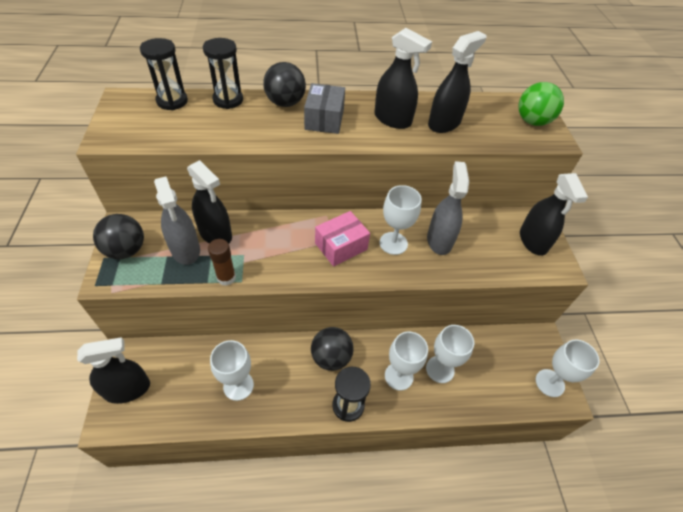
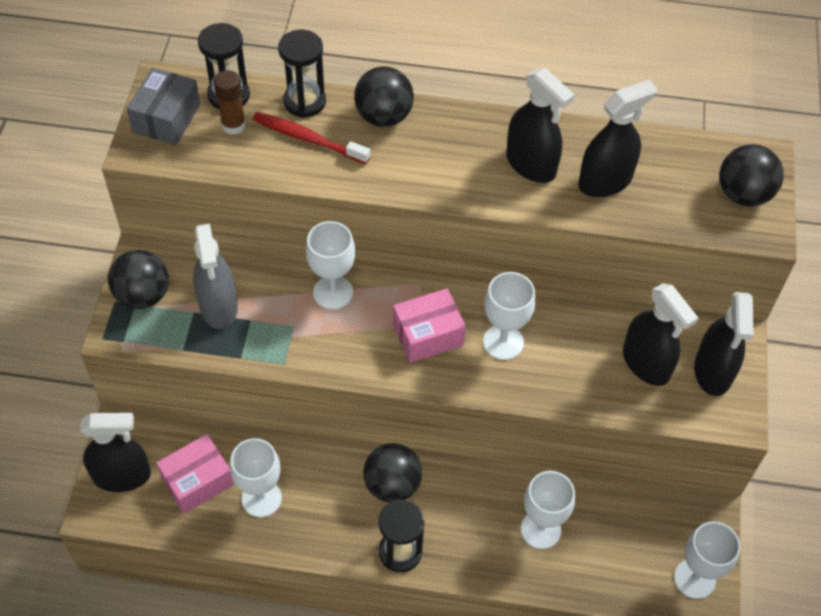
camera: 15 degrees right, 5 degrees up
(187, 382) = (197, 481): none -> pink box
(215, 234) = (261, 289): black spray bottle -> black spray bottle (646, 363)
(226, 278) = (266, 355): brown glue stick -> brown glue stick (233, 125)
(234, 120) = (308, 139): none -> red toothbrush
(324, 119) = (432, 152): grey box -> grey box (167, 118)
(398, 376) = (479, 527): white goblet -> white goblet (333, 292)
(439, 240) = (572, 348): grey spray bottle -> none
(532, 121) = (743, 194): green ball -> black ball

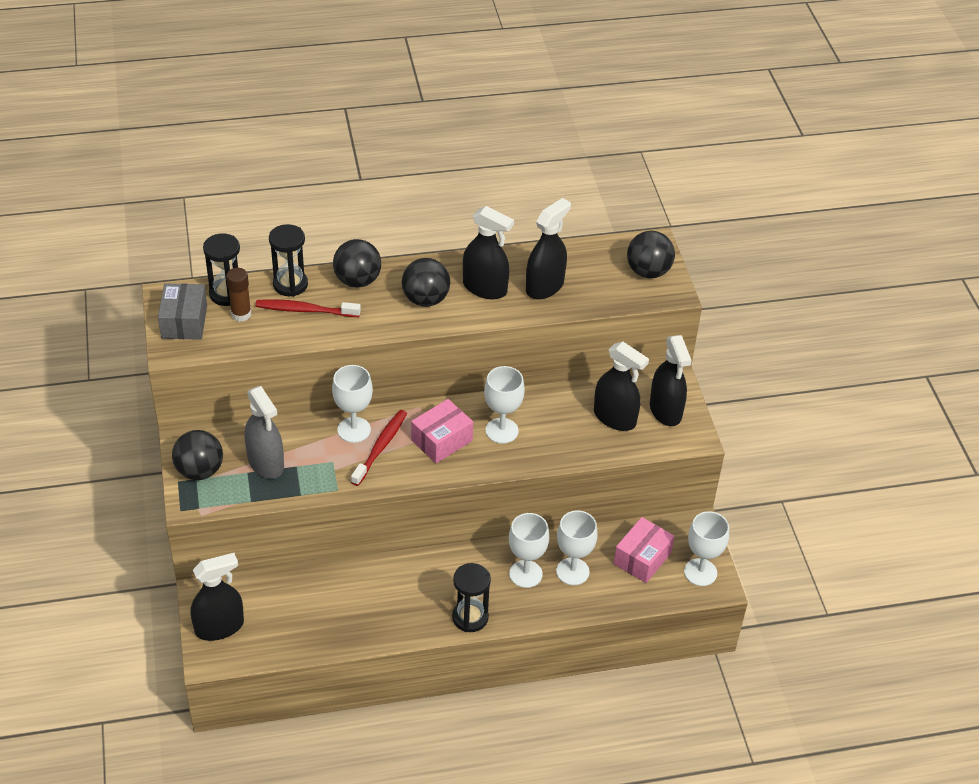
camera: 20 degrees left, 10 degrees down
(197, 481) = (284, 613): pink box -> pink box (642, 558)
(261, 498) = (343, 611): white goblet -> white goblet (525, 574)
(354, 323) = (381, 447): none -> red toothbrush
(392, 485) = (444, 572): black ball -> black ball (425, 299)

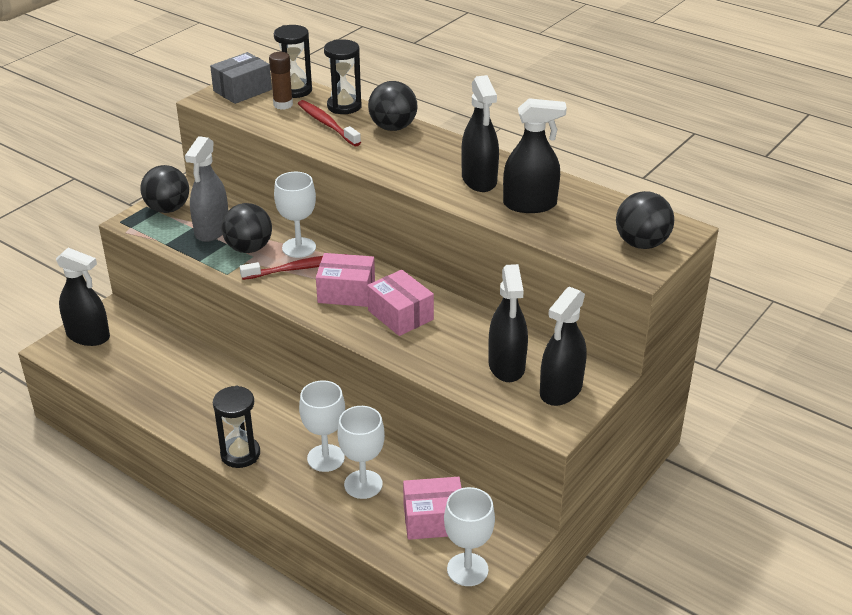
camera: 50 degrees right, 10 degrees down
(425, 299) = (421, 162): black ball -> black ball (249, 248)
(501, 431) = (400, 315): white goblet -> pink box

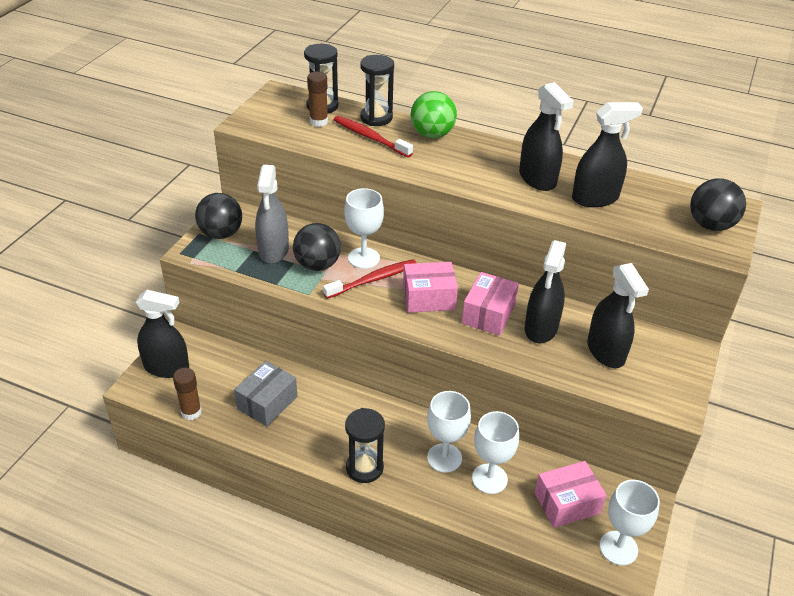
camera: 15 degrees left, 5 degrees up
(94, 379) = (191, 412): none -> brown glue stick
(242, 90) = (272, 111): grey box -> grey box (267, 403)
(393, 127) = (432, 134): black ball -> green ball
(400, 315) = (488, 314): pink box -> pink box turned 75 degrees clockwise
(561, 390) = (663, 368): black spray bottle -> black spray bottle (541, 328)

